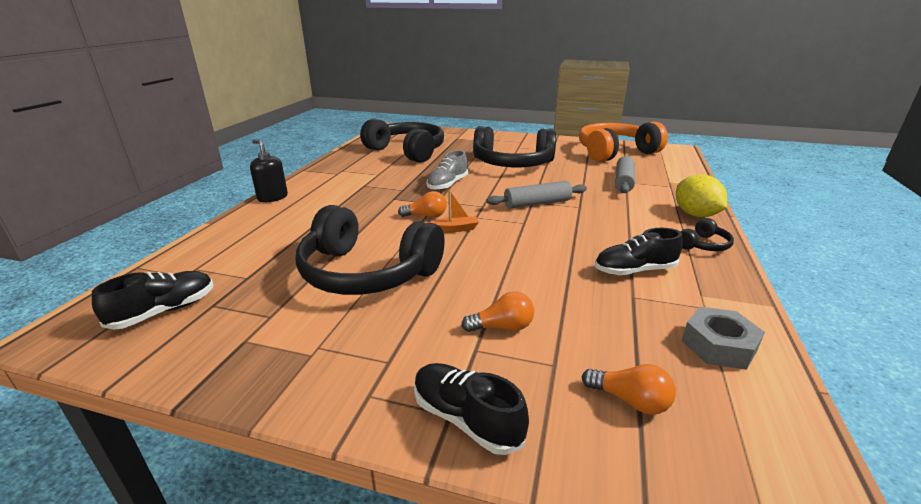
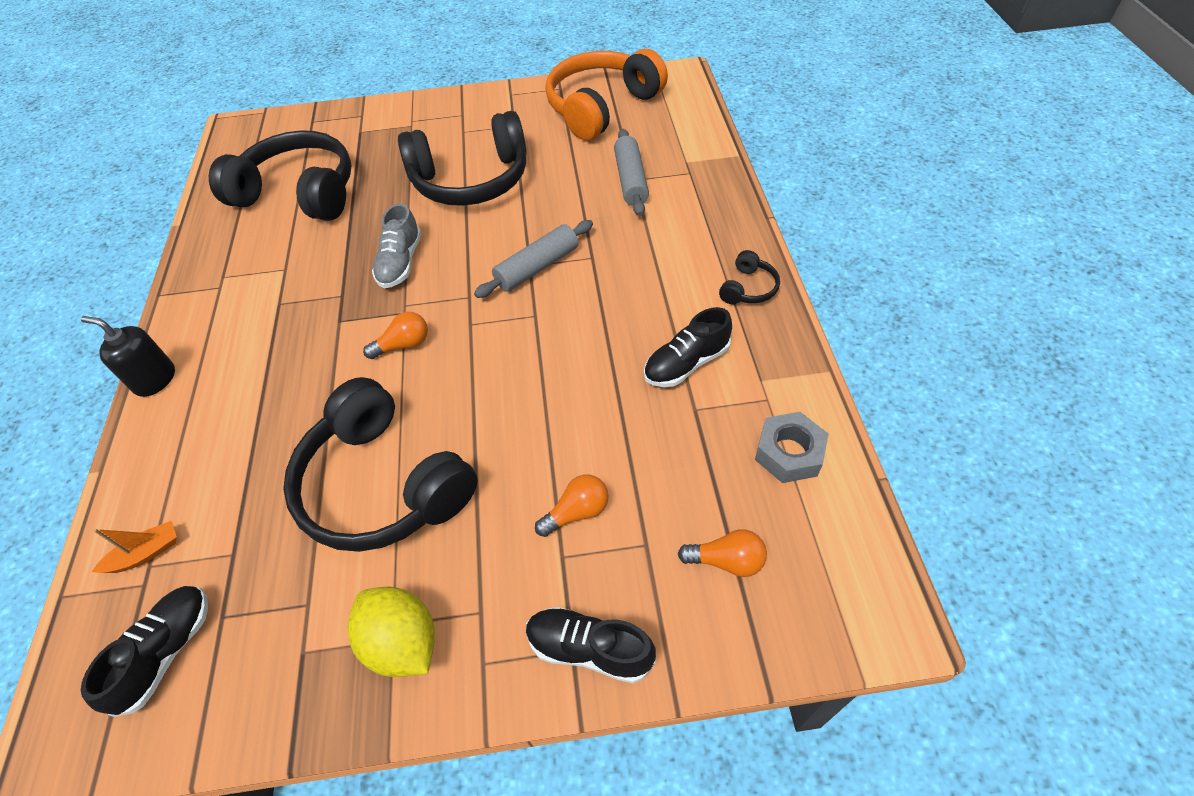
camera: 20 degrees left, 25 degrees up
(367, 272) = (383, 484): black headphones -> black headphones turned 45 degrees clockwise
(455, 229) = (454, 359): orange boat -> orange boat (146, 553)
(695, 214) = (729, 228): yellow lemon -> yellow lemon (402, 642)

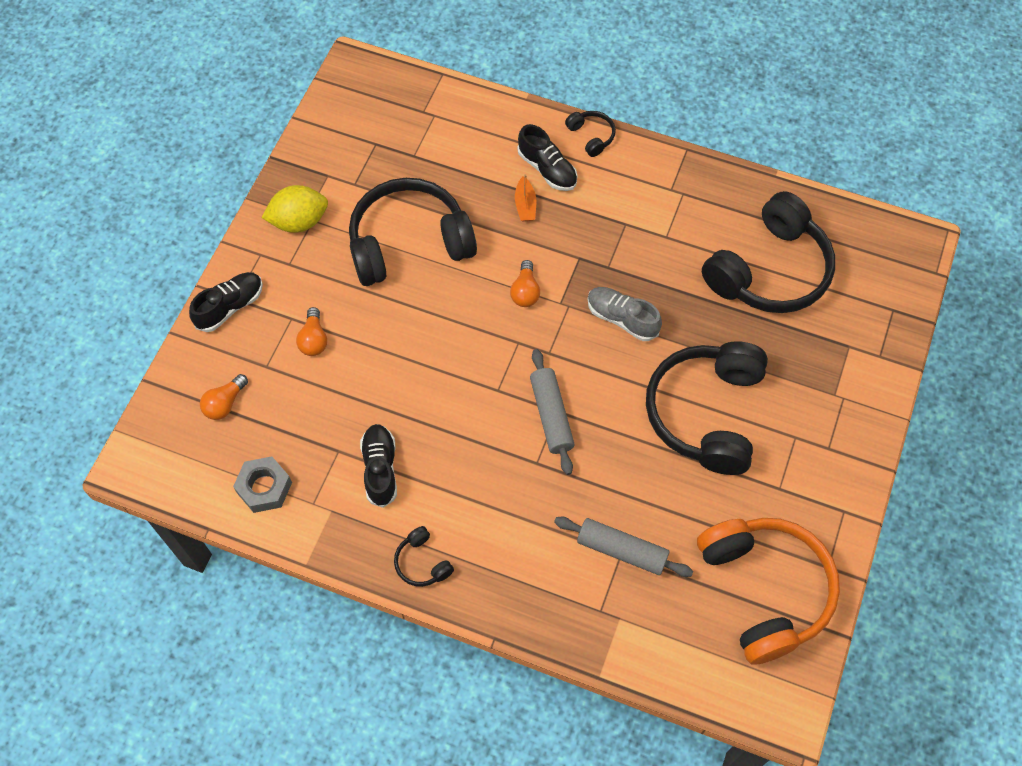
camera: 115 degrees right, 10 degrees up
(146, 553) = (444, 115): orange boat -> orange boat (525, 205)
(155, 379) = (591, 136): black soap dispenser -> black headphones
(166, 652) = (372, 116): black shoe -> black shoe (547, 169)

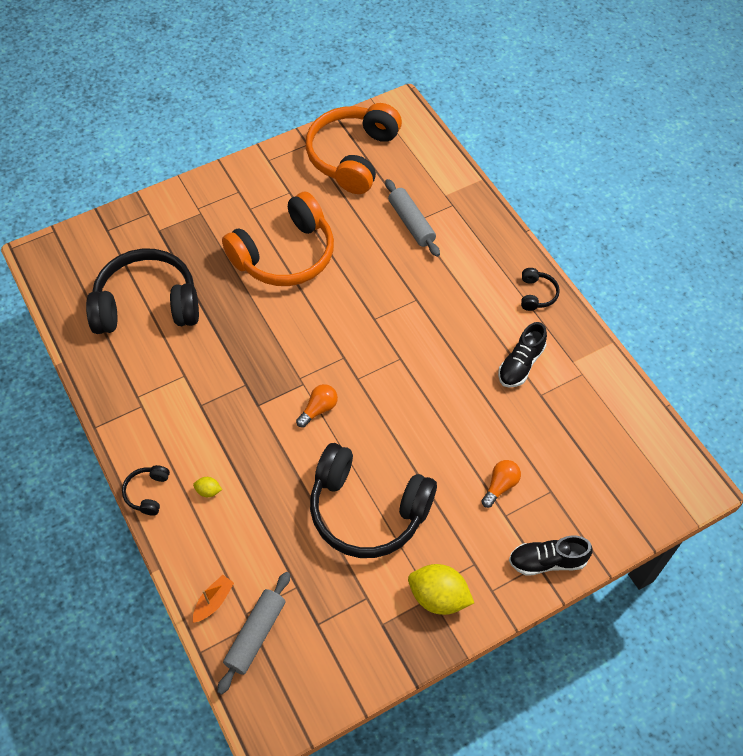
camera: 140 degrees left, 5 degrees down
(225, 403) = (600, 485): orange light bulb -> none
(264, 488) = (609, 406): grey nut -> none
(525, 205) = (254, 474): orange boat -> orange boat (213, 601)
(547, 169) = (208, 491): black shoe -> yellow lemon
(551, 415) = (381, 319): grey rolling pin -> grey rolling pin (256, 634)
(622, 319) = (274, 344): grey shoe -> none
(706, 413) = (285, 255): black headphones -> orange headphones

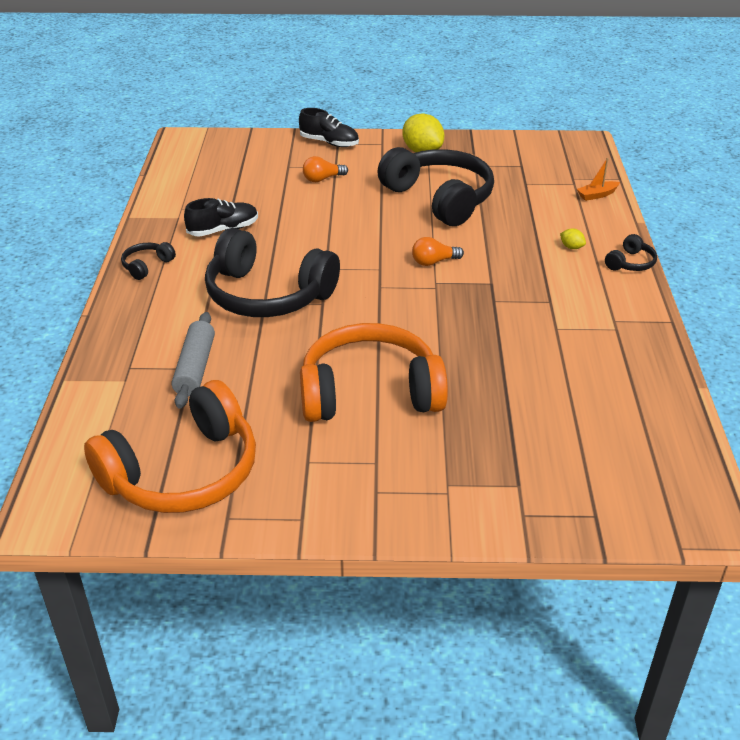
camera: 150 degrees left, 20 degrees down
(147, 304) = (571, 405): black headphones -> black headphones (267, 295)
(256, 634) = (571, 174): grey rolling pin -> none

